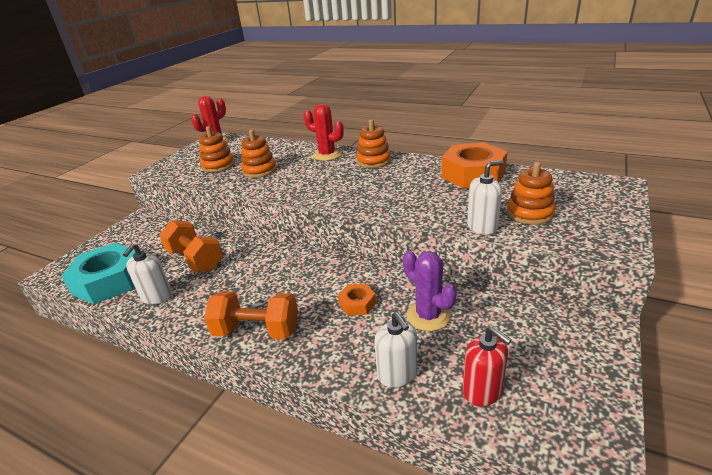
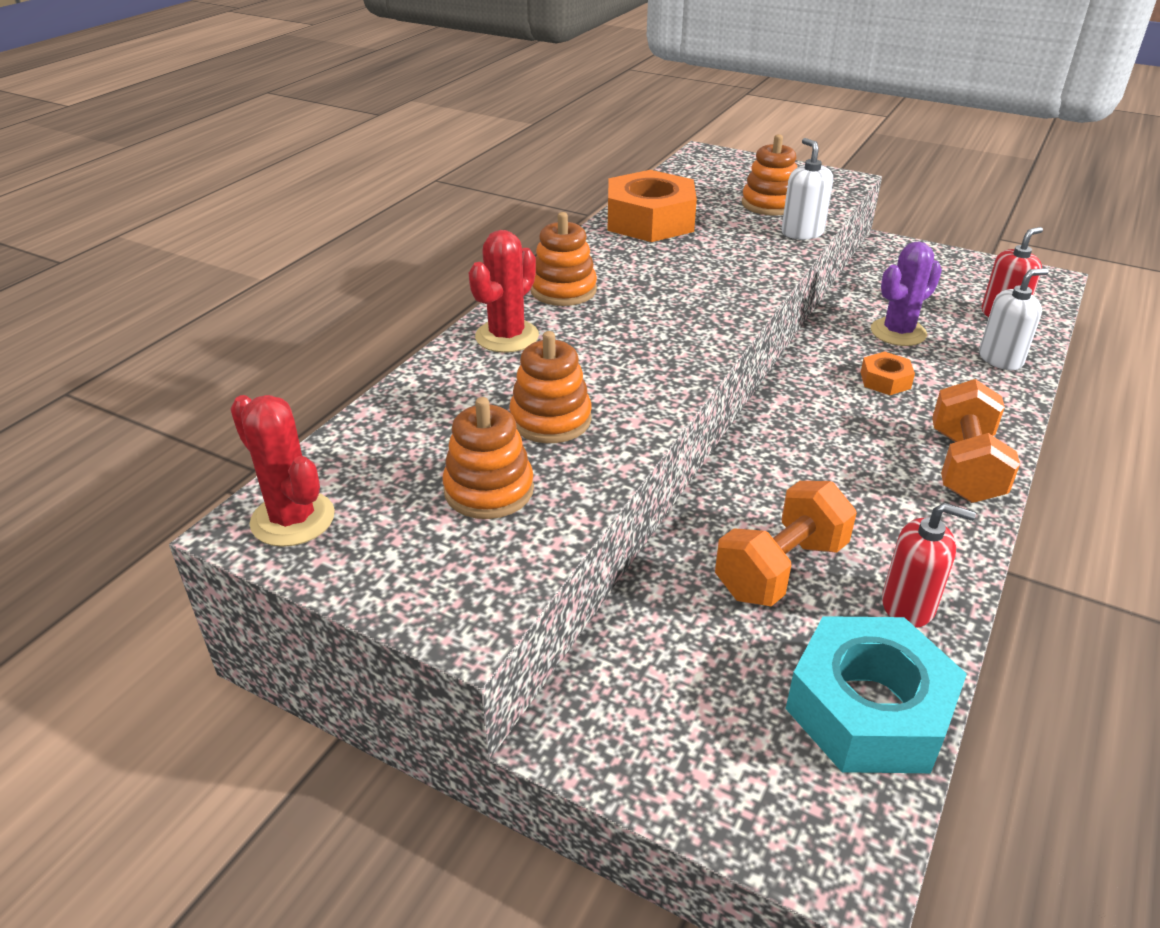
camera: 90 degrees left, 5 degrees up
(156, 296) = (908, 605): white soap dispenser -> red soap dispenser

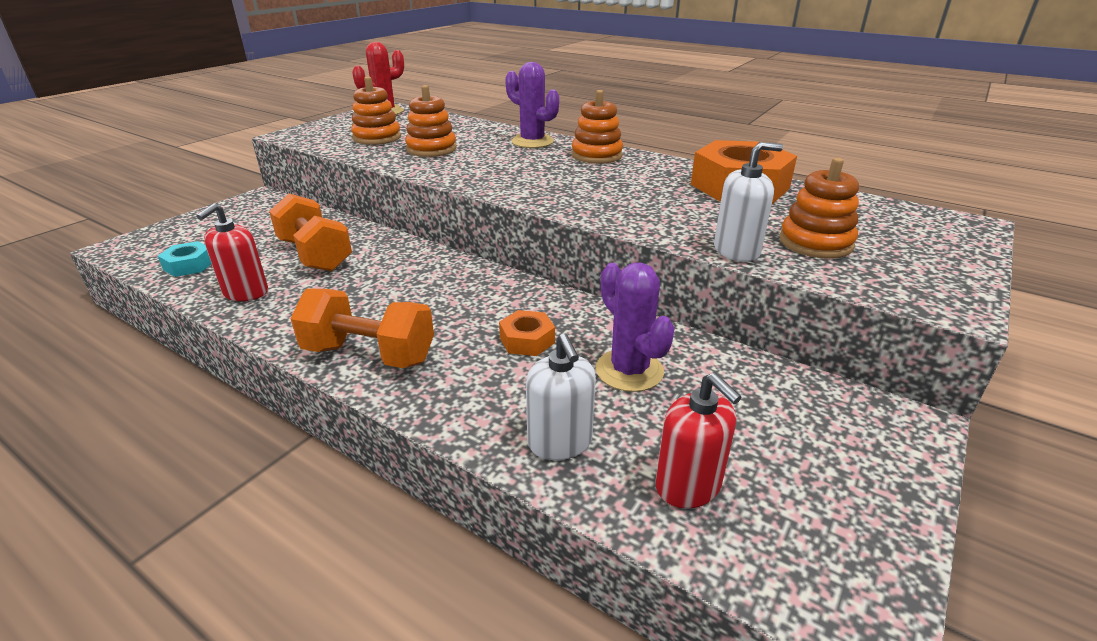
camera: 95 degrees right, 5 degrees down
(507, 336) = (532, 142): red cactus -> purple cactus
(869, 709) = (189, 265): turquoise nut -> turquoise nut, size x0.47

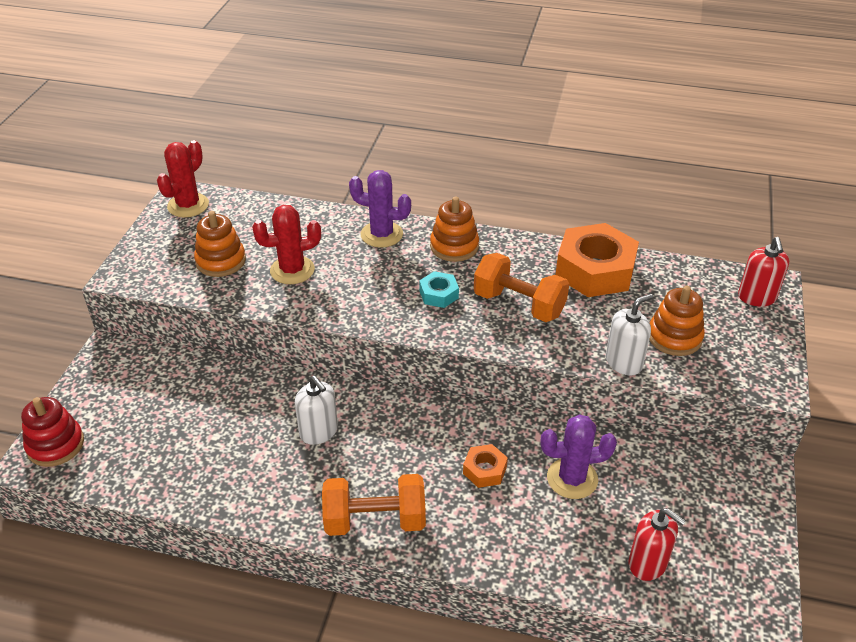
camera: 20 degrees left, 10 degrees up
(150, 241) = (55, 445): none -> red stacking toy
(189, 265) = (129, 466): turquoise nut -> turquoise nut (439, 294)
(245, 292) = (215, 485): red soap dispenser -> red soap dispenser (757, 297)
(315, 255) = (239, 421): orange dumbbell -> orange dumbbell (519, 304)
(431, 149) = (292, 270): orange stacking toy -> red cactus
(560, 442) = (556, 556): white soap dispenser -> white soap dispenser (319, 432)
(629, 370) = (572, 479): purple cactus -> purple cactus turned 45 degrees counterclockwise

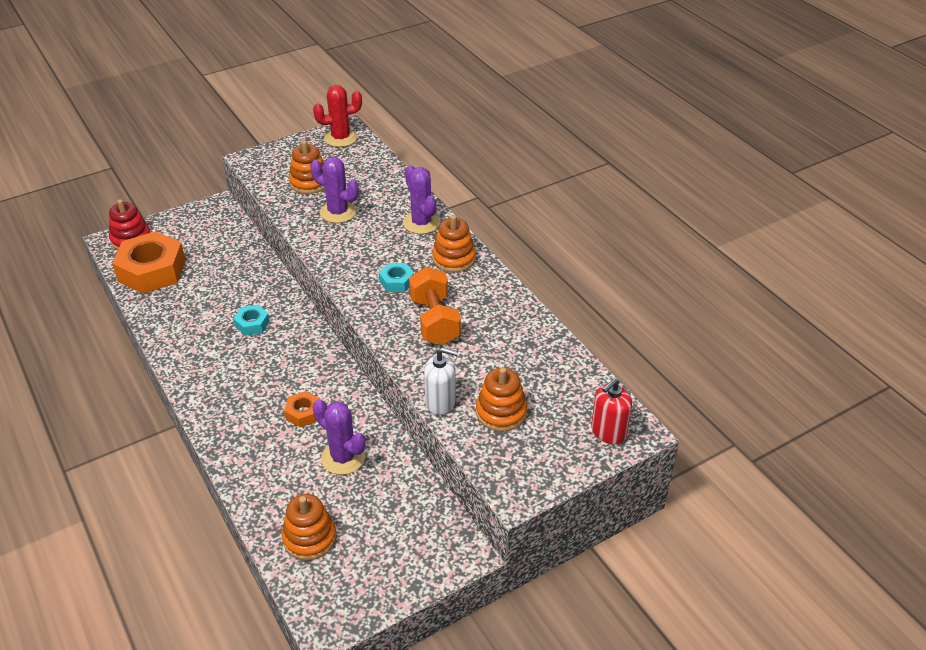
camera: 45 degrees right, 0 degrees up
(292, 270) = (338, 212): red cactus -> purple cactus
(319, 432) = (252, 324): white soap dispenser -> turquoise nut
(375, 520) = (210, 392): orange dumbbell -> none
(595, 270) = (521, 334): orange nut -> orange nut (152, 271)
(648, 563) = (309, 538): red soap dispenser -> orange stacking toy

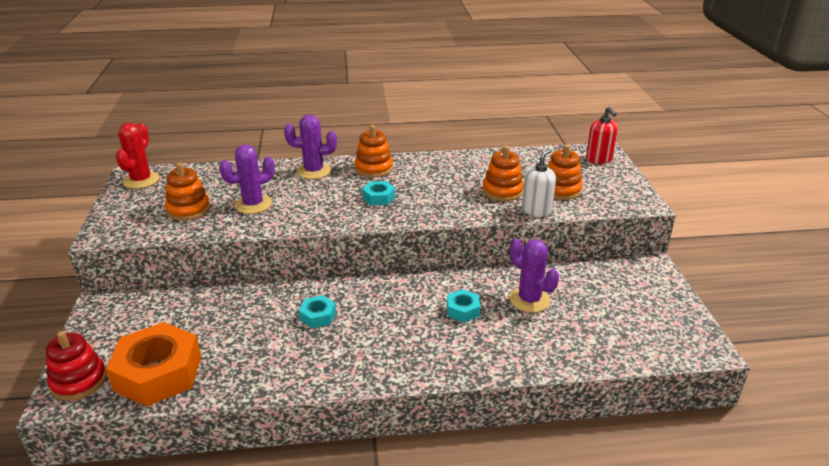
camera: 65 degrees left, 10 degrees down
(303, 413) = (463, 310): orange nut -> turquoise nut
(309, 538) = (613, 338): orange stacking toy -> orange stacking toy (502, 191)
(343, 458) = (529, 300): purple cactus -> purple cactus turned 75 degrees clockwise
(434, 321) = (442, 192): orange dumbbell -> none

